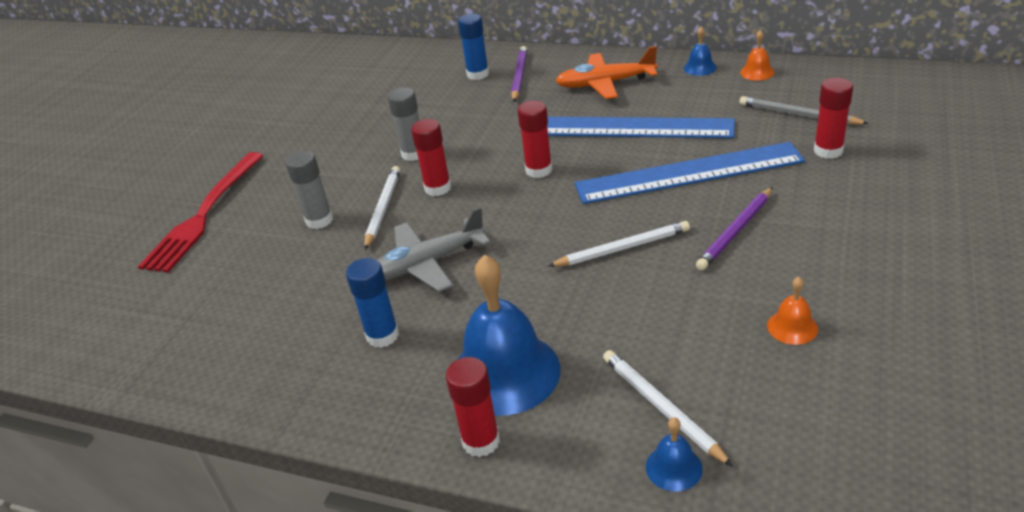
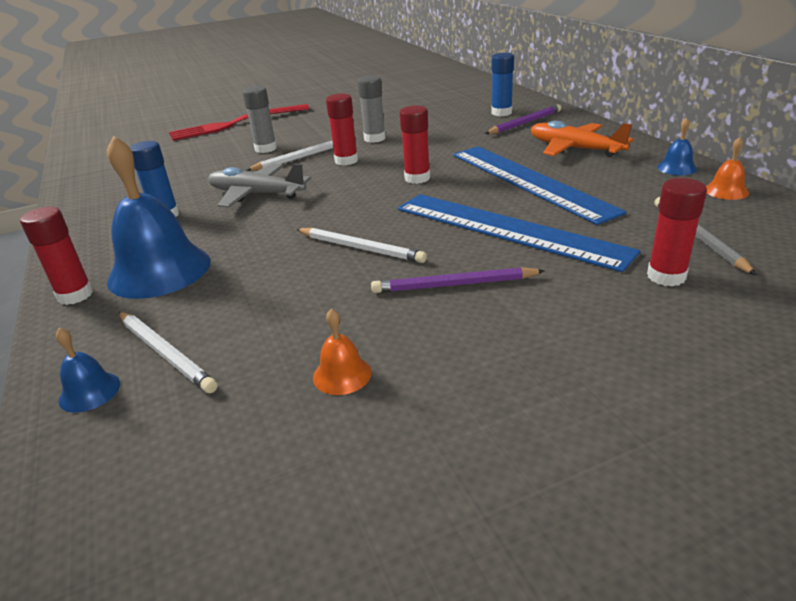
camera: 45 degrees right, 5 degrees down
(662, 408) = (165, 353): white pencil -> white pencil turned 120 degrees clockwise

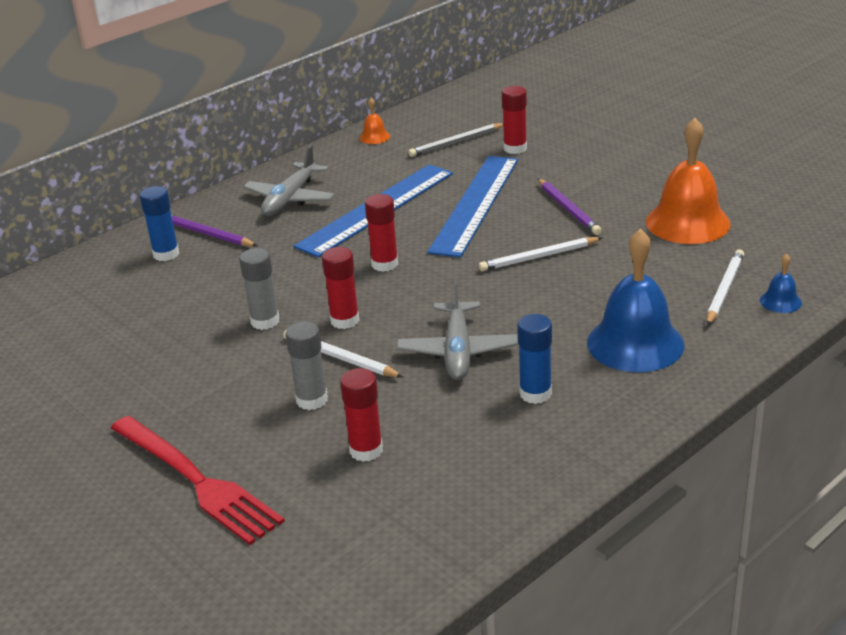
camera: 110 degrees left, 0 degrees up
(75, 295) = (701, 371): red glue stick -> red glue stick (366, 450)
(342, 374) = (687, 222): orange bell -> orange bell, size x2.27
(360, 248) = (539, 257): white pencil -> white pencil turned 120 degrees counterclockwise
(574, 149) = (290, 199): orange plane -> grey plane
(676, 168) = (331, 154): blue bell -> none

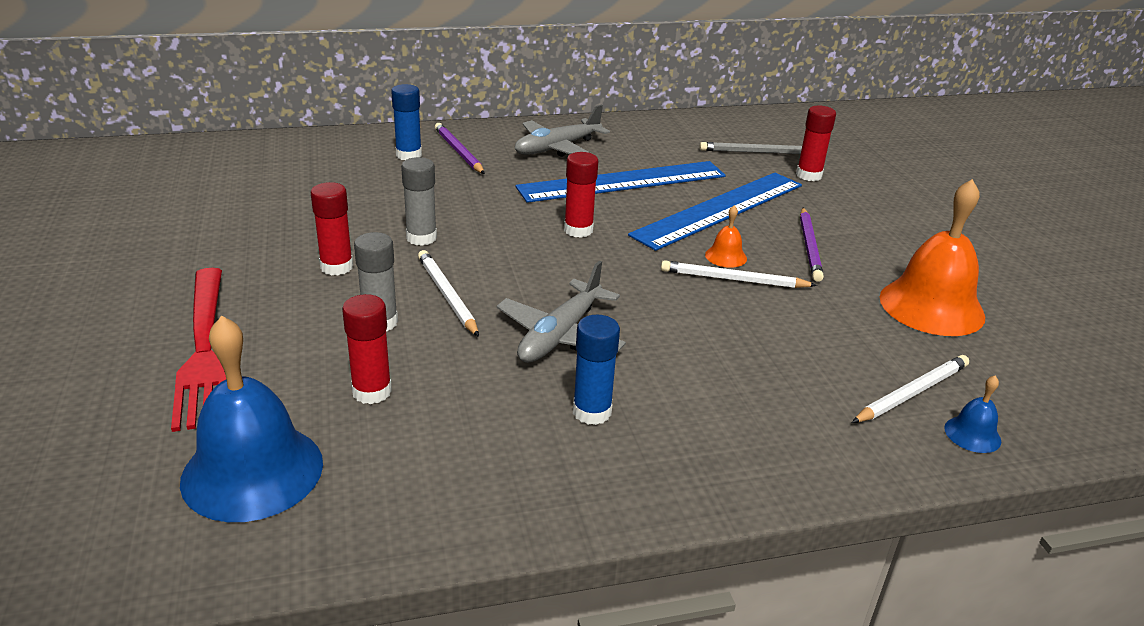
camera: 25 degrees right, 0 degrees up
(344, 320) = (488, 264): red glue stick -> red glue stick (336, 267)
(374, 137) = (685, 124): orange bell -> orange bell (726, 256)
(635, 343) = (752, 407): blue bell -> blue bell (252, 471)

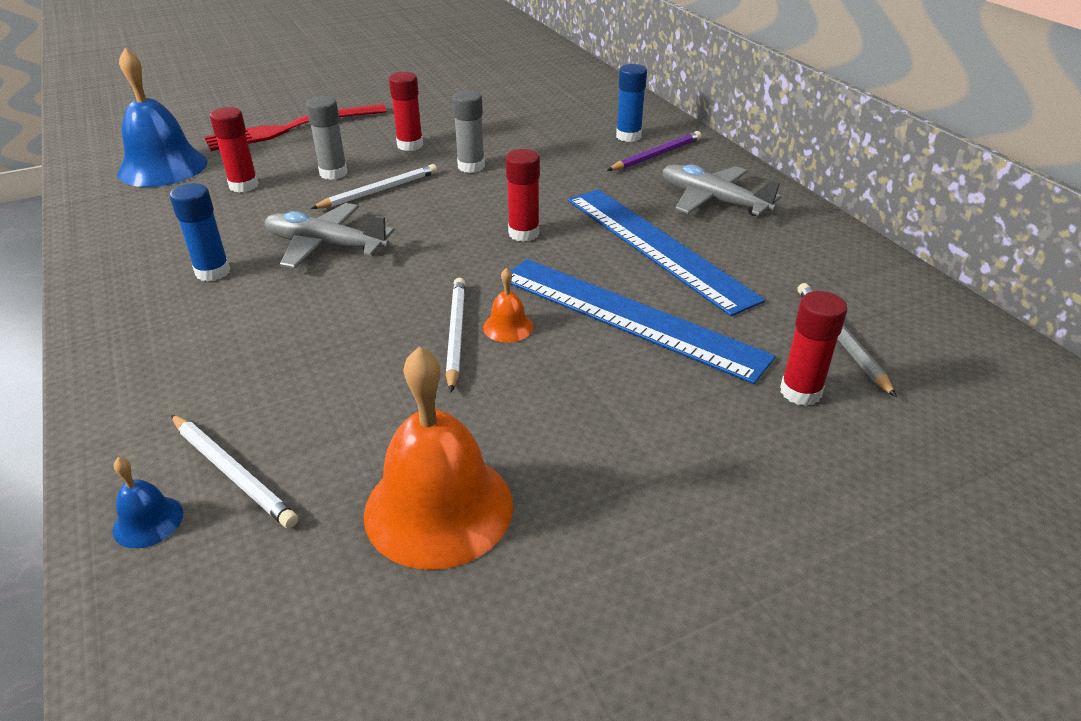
camera: 80 degrees right, 5 degrees up
(809, 246) = (565, 392): purple pencil -> none

